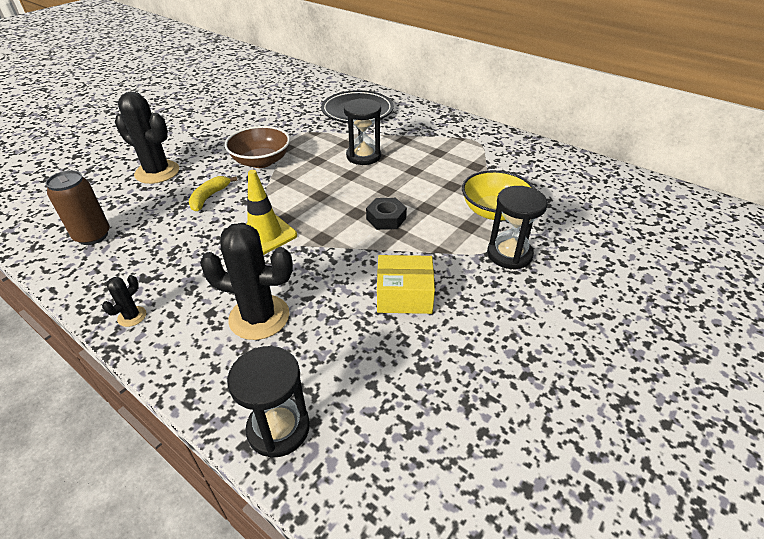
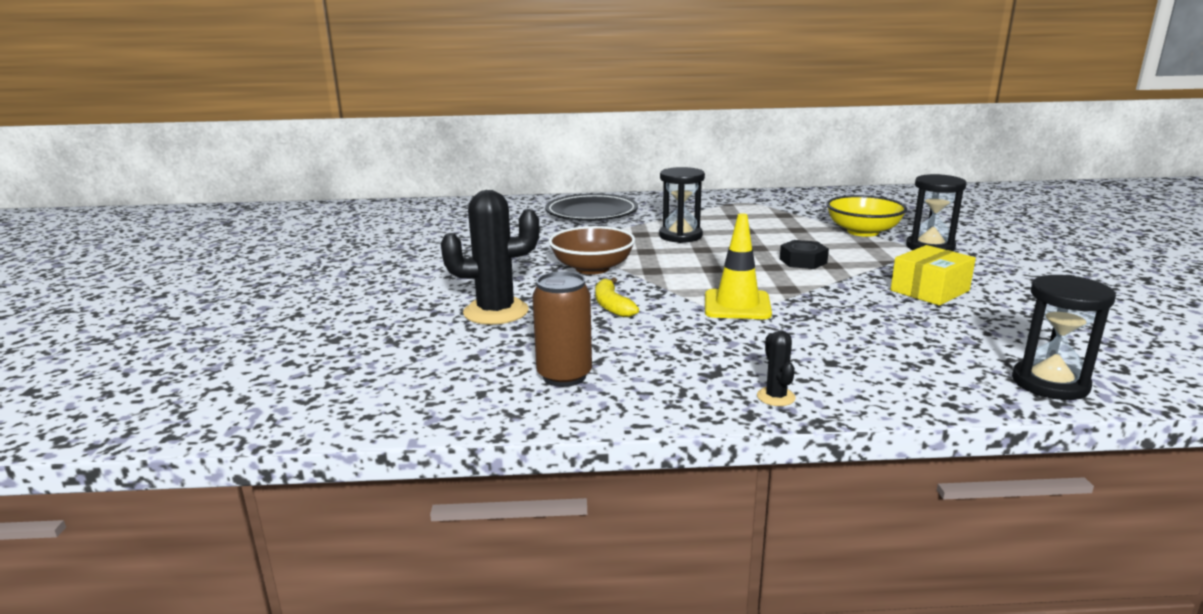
camera: 40 degrees left, 20 degrees down
(259, 317) = (874, 345): black cactus -> none

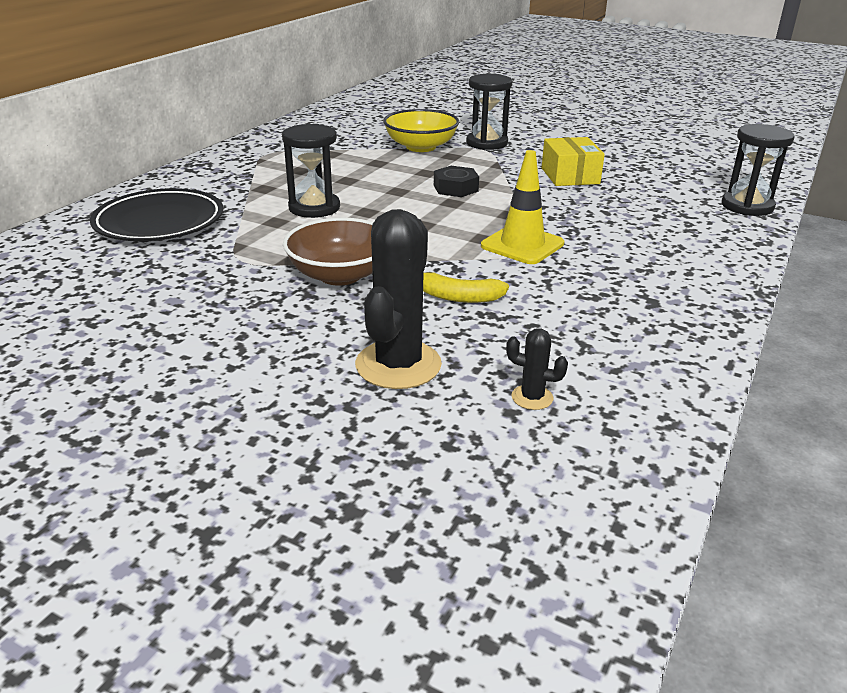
camera: 60 degrees left, 10 degrees up
(564, 376) = (606, 371): brown can -> none
(776, 397) = (713, 293): black cactus -> black cactus (532, 397)

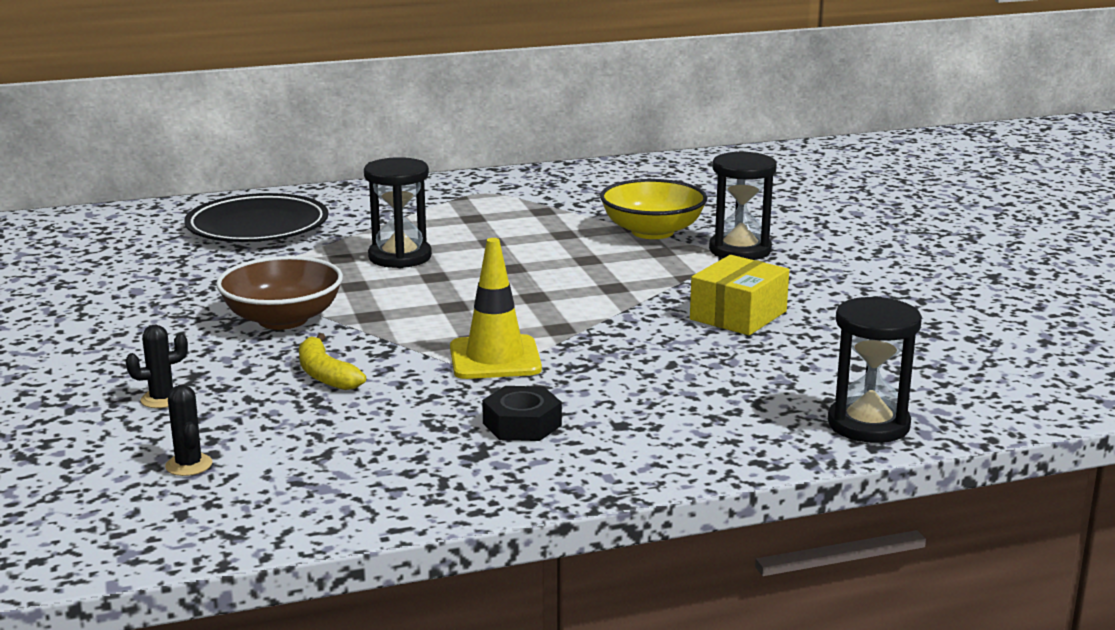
camera: 45 degrees right, 10 degrees down
(398, 365) = (162, 399): black cactus -> black cactus, size x0.46
(455, 188) = (575, 284): black nut -> black nut (522, 424)

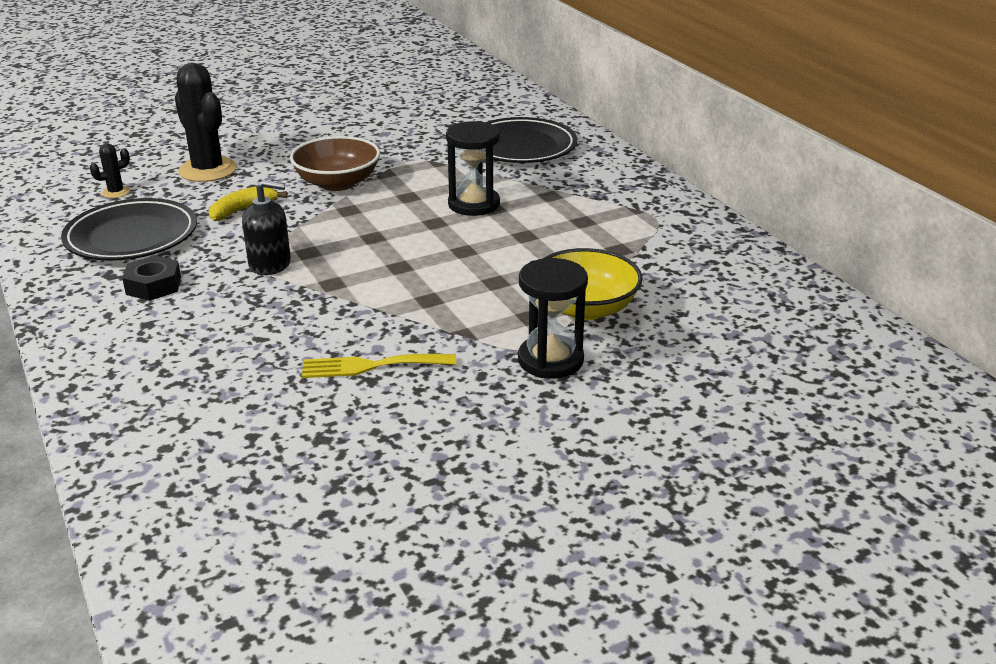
camera: 80 degrees right, 10 degrees up
(162, 399) = (208, 170): black cactus -> black cactus, size x2.19
(363, 445) = (131, 237): none -> black plate
(495, 358) = (270, 264): yellow traffic cone -> black soap dispenser
(738, 315) = (371, 366): yellow box -> yellow fork
(868, 425) = (126, 441): black hourglass -> none

